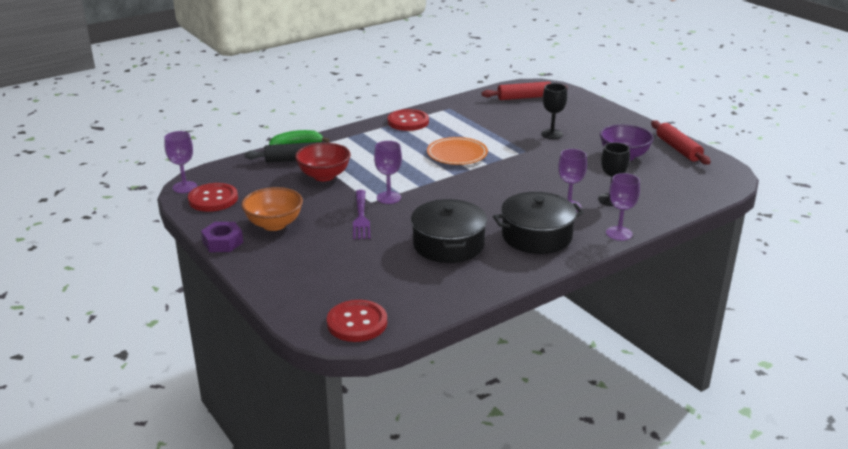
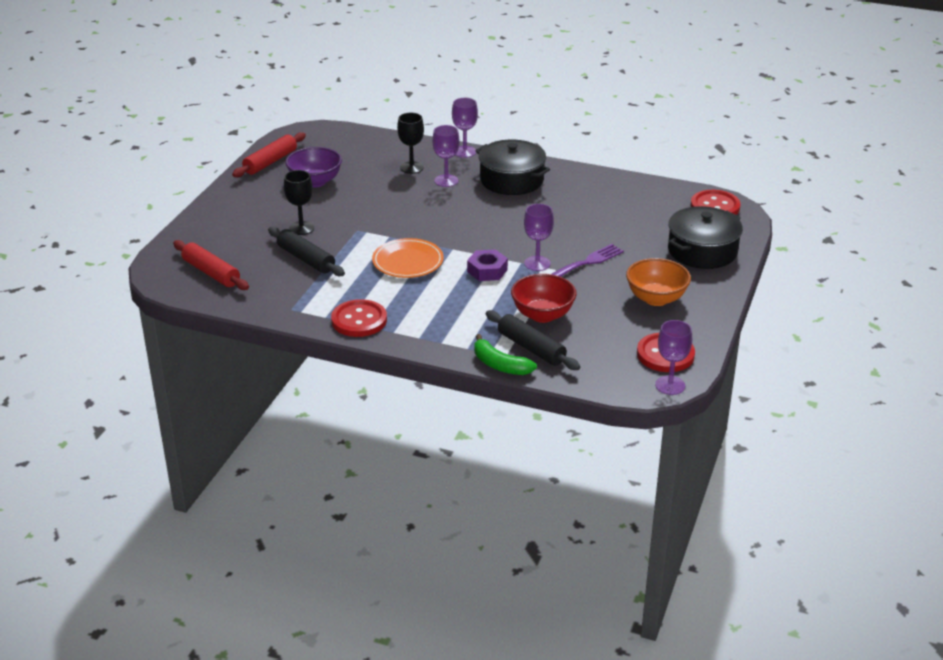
camera: 125 degrees left, 5 degrees up
(223, 242) = (715, 309): purple nut -> purple nut (487, 270)
(448, 244) = (573, 209): black pot -> black pot (702, 251)
(505, 125) = (306, 259): none -> black rolling pin

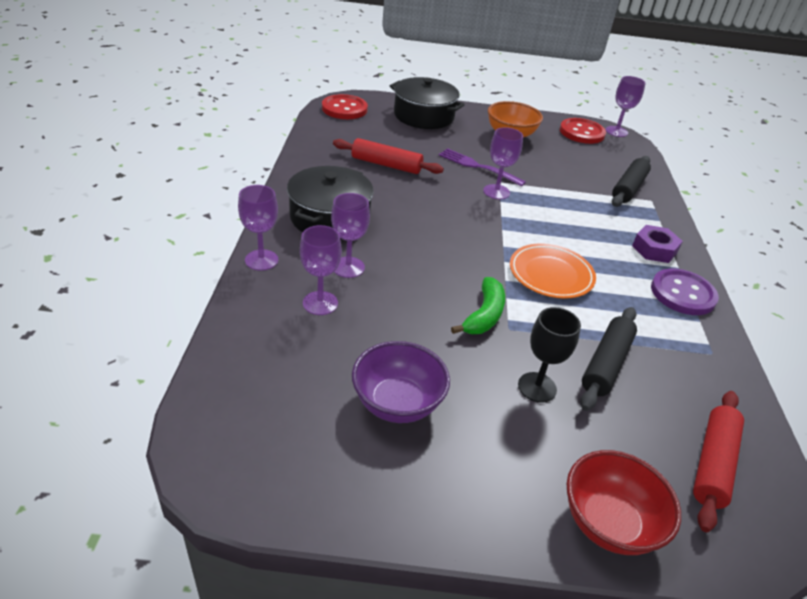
camera: 110 degrees left, 5 degrees up
(270, 162) = (346, 489): red rolling pin -> red rolling pin (386, 165)
(359, 320) = (682, 294): red button -> purple button
(411, 167) = (320, 303): black goblet -> purple goblet
(487, 270) = (529, 219): purple nut -> purple nut (654, 249)
(500, 365) = (666, 202): green banana -> green banana (484, 315)
(542, 315) = (577, 185): red bowl -> red bowl (608, 523)

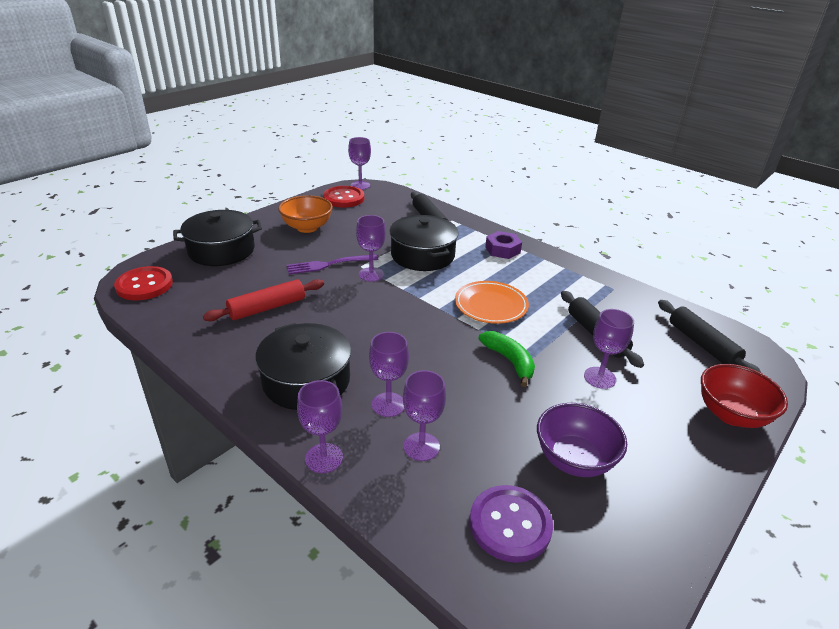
camera: 50 degrees left, 5 degrees down
(537, 387) = (599, 378): black goblet -> purple goblet
(566, 206) = (423, 255): none -> black pot
(682, 294) = (553, 266): purple button -> purple button (510, 524)
(712, 463) = (702, 344): red rolling pin -> black rolling pin

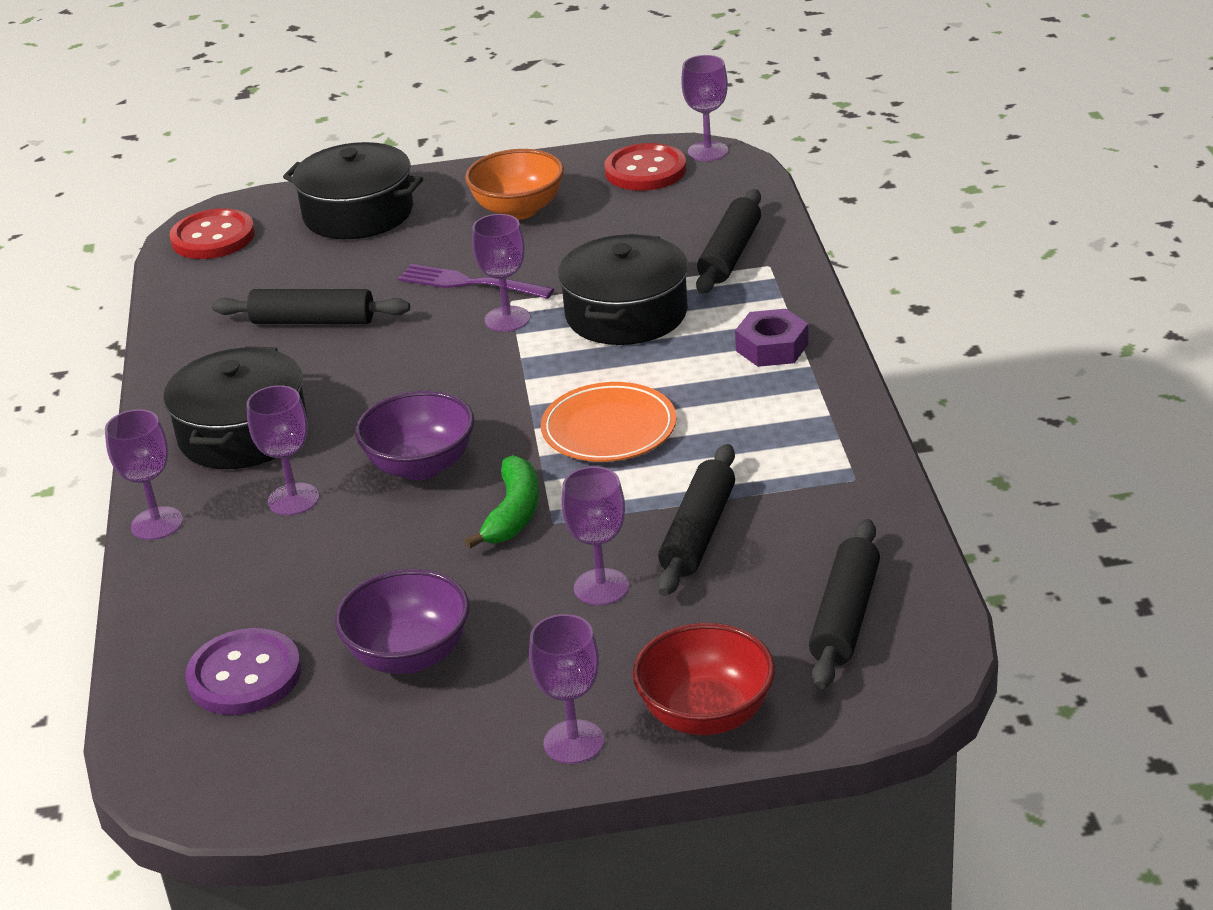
camera: 45 degrees right, 0 degrees up
(267, 308) = (313, 321): red rolling pin -> black rolling pin
(421, 446) = (265, 560): purple goblet -> purple goblet (573, 742)
(431, 357) = (421, 466): none -> purple bowl

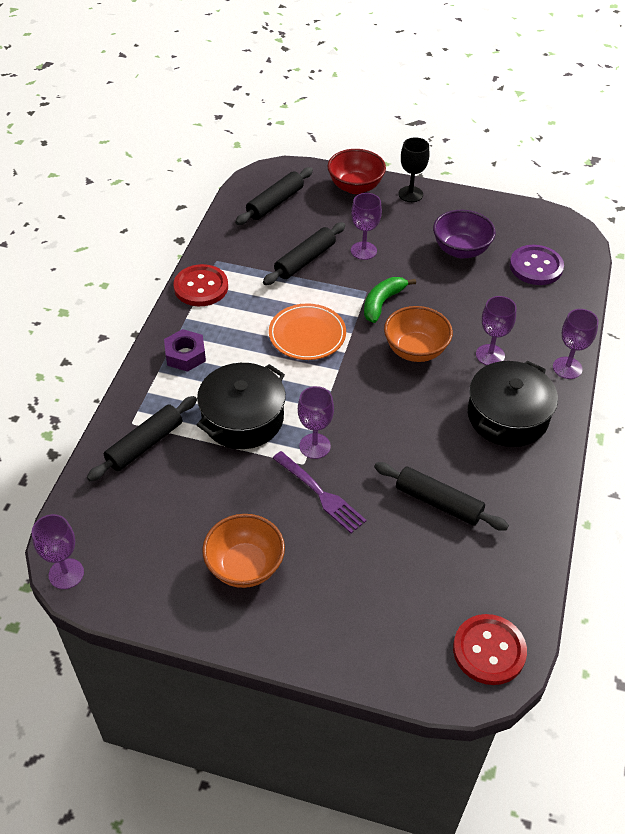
camera: 160 degrees left, 15 degrees up
(358, 213) = (364, 626): black pot -> none
(421, 466) = (415, 350): purple bowl -> orange bowl
(573, 742) = (410, 194): purple goblet -> black goblet
(645, 170) = (126, 571): red button -> red button (201, 287)

